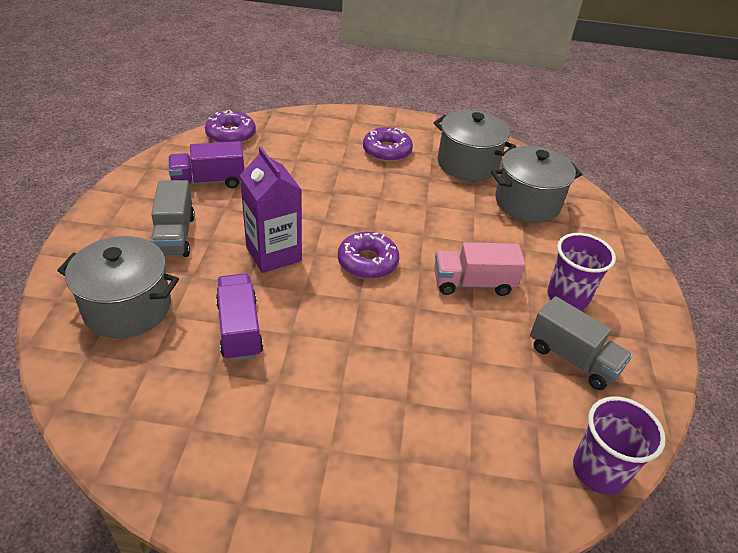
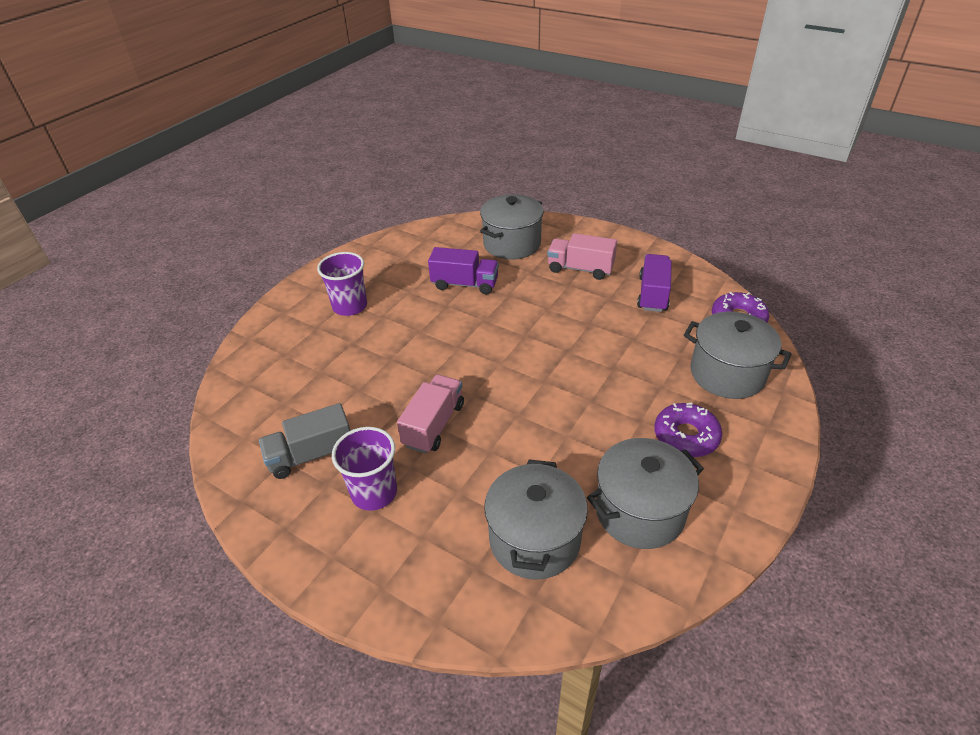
camera: 120 degrees right, 0 degrees up
(175, 236) = (580, 269): grey truck -> pink truck
(273, 254) = (535, 313): purple carton -> none
(307, 137) = (727, 374): none -> grey pot
(367, 262) = (498, 363): purple donut -> none
(599, 470) = (225, 418): purple cup -> purple cup (350, 306)

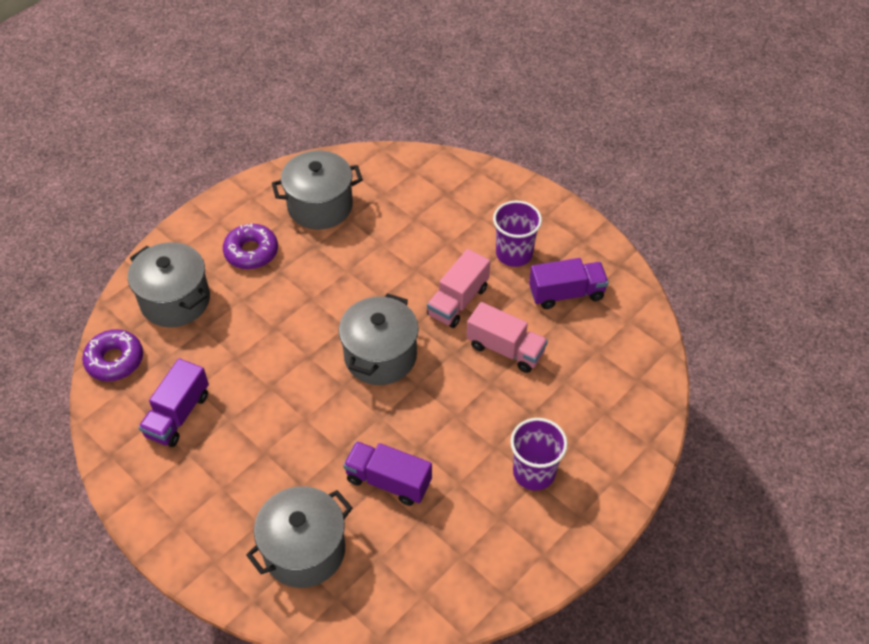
camera: 170 degrees left, 10 degrees up
(311, 455) = (566, 293): grey truck -> purple truck
(534, 539) = (401, 202): grey pot -> grey pot (380, 356)
(580, 269) = (237, 477): pink truck -> pink truck (505, 349)

